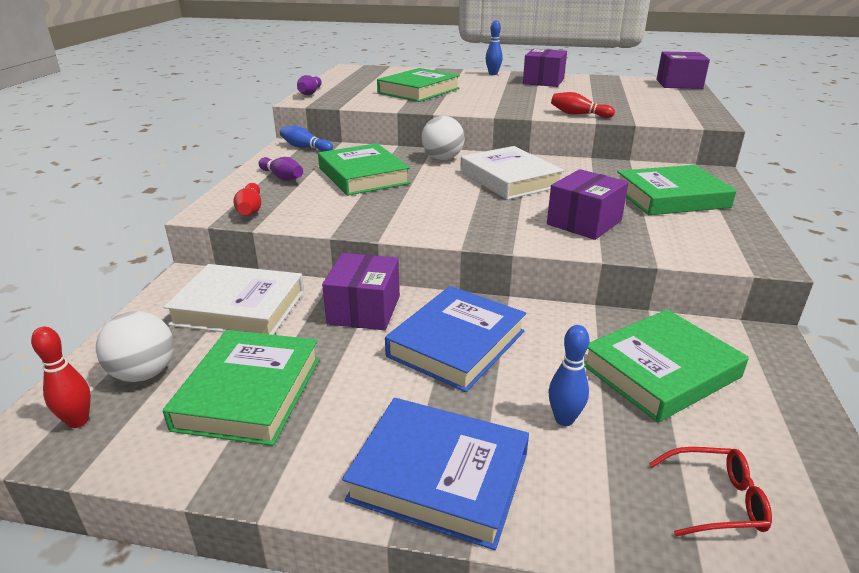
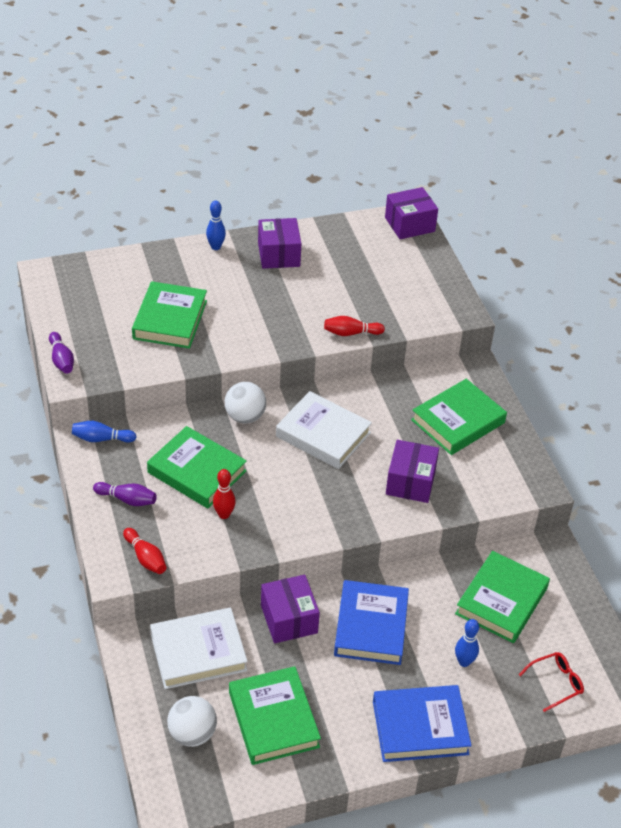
camera: 30 degrees left, 15 degrees up
(78, 421) = (190, 782): red bowling pin -> red bowling pin (224, 514)

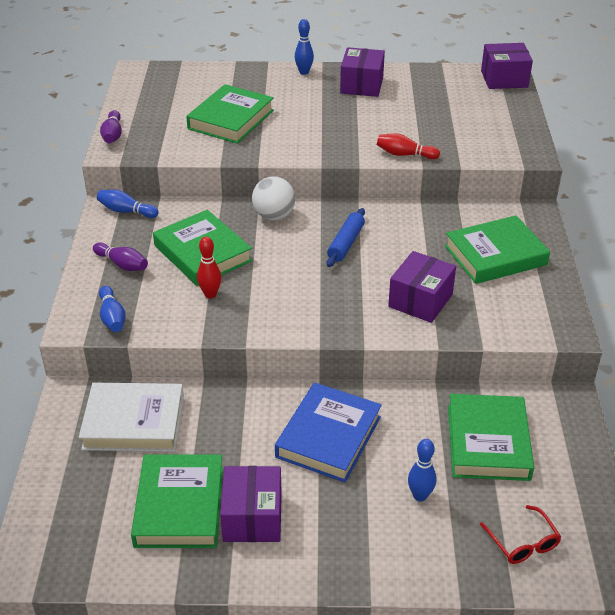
camera: 20 degrees right, 5 degrees down
(145, 557) = (112, 317): red bowling pin -> blue bowling pin
(192, 734) = (86, 500): white ball -> none
(289, 619) = (243, 411): purple box -> purple box (252, 517)
(323, 434) = (346, 243): white book -> blue rolling pin
(420, 727) = (340, 554): blue book -> none
(501, 601) = (488, 442): green book -> green book turned 45 degrees counterclockwise
(556, 683) = (523, 543): red glasses -> red glasses turned 75 degrees clockwise

